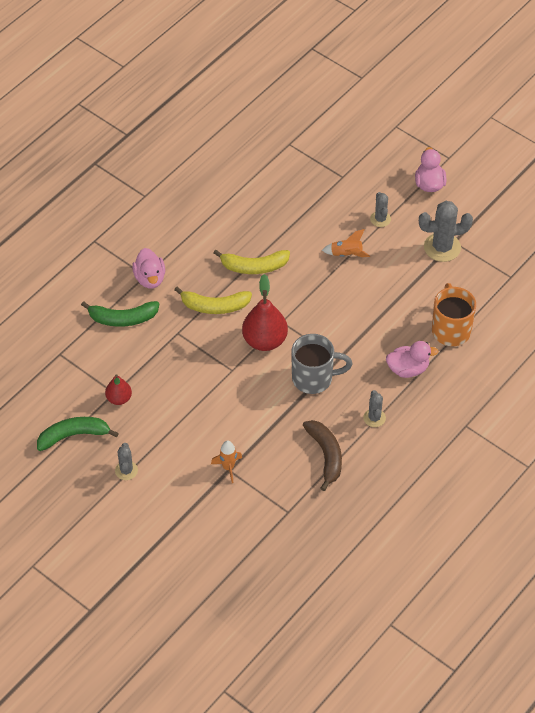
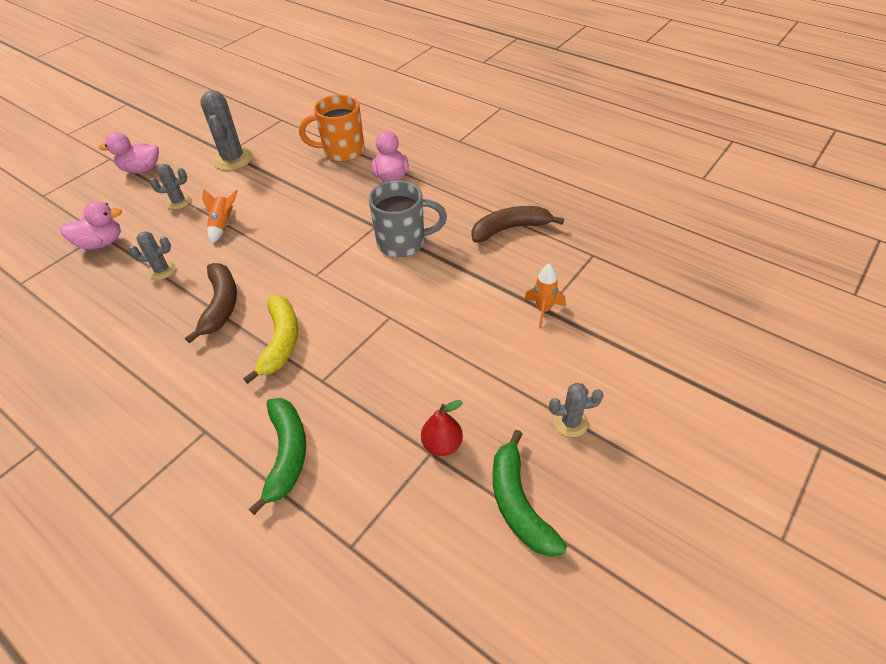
camera: 90 degrees left, 5 degrees down
(150, 278) = (213, 424): pink duck -> pink duck (101, 243)
(254, 267) = (221, 305): yellow banana -> brown banana
(264, 341) = (344, 288): red pear -> none
(314, 378) = (403, 243): grey mug -> grey mug turned 90 degrees clockwise
(374, 418) = (455, 196): grey cactus -> grey cactus (162, 270)

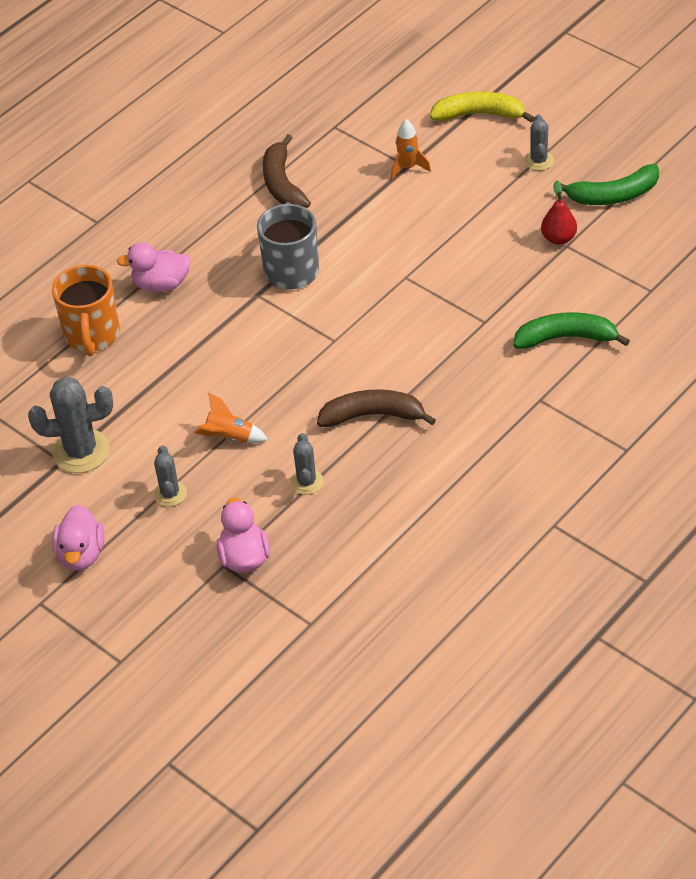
camera: 85 degrees left, 0 degrees up
(280, 342) = (432, 358): yellow banana -> yellow banana (479, 114)

